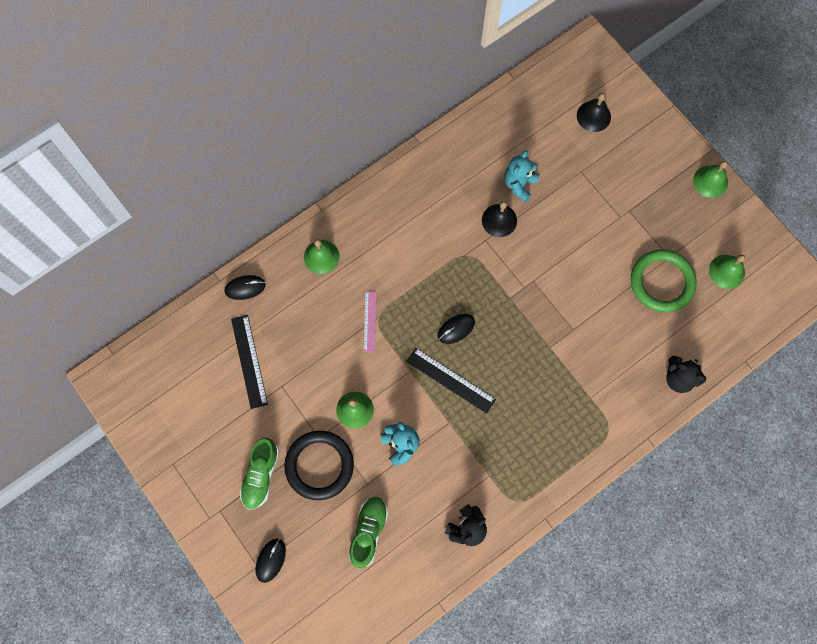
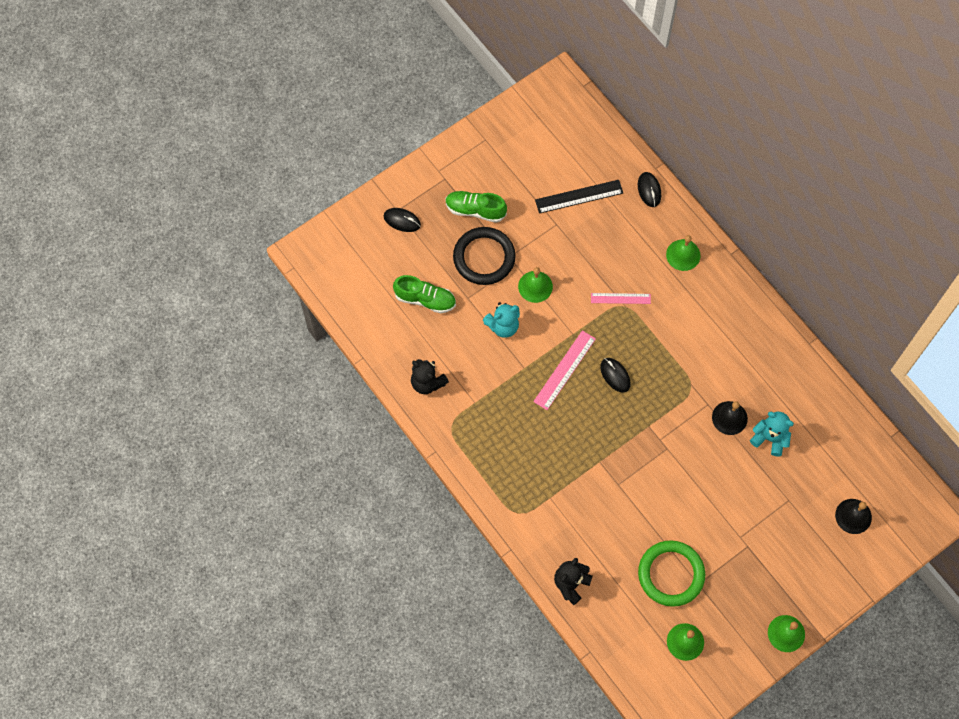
camera: 90 degrees right, 5 degrees down
(450, 380) = (564, 370): black ruler -> pink ruler

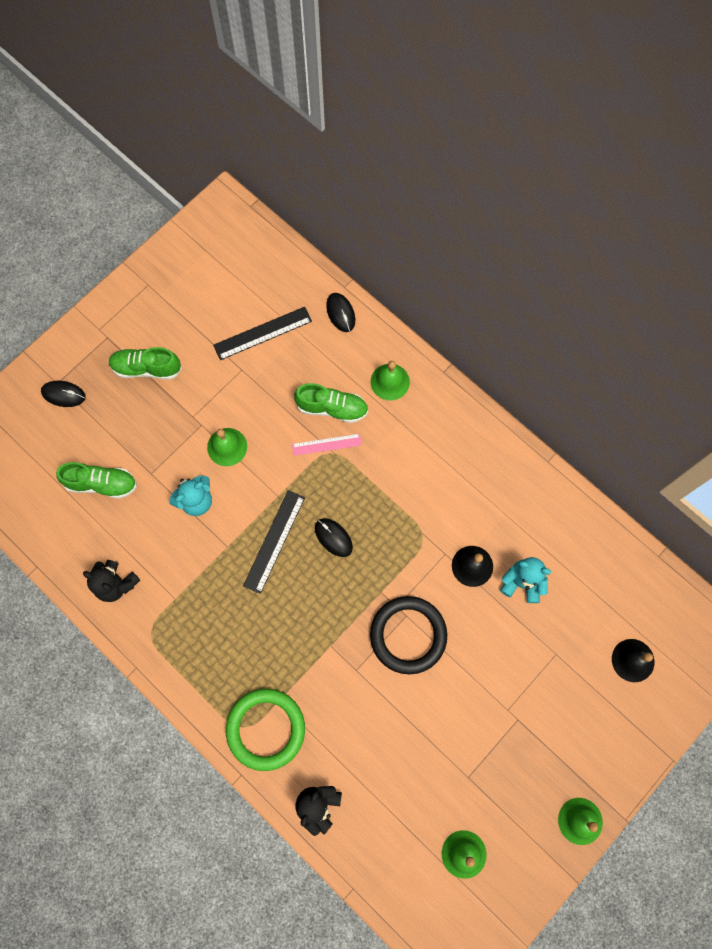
camera: 10 degrees left, 5 degrees up
(484, 257) = (163, 422): black ring -> black ring (408, 635)
(564, 370) = (274, 541): pink ruler -> black ruler
(629, 269) = (332, 408): none -> green shoe
(671, 574) = (434, 771): green ring -> green ring (266, 729)

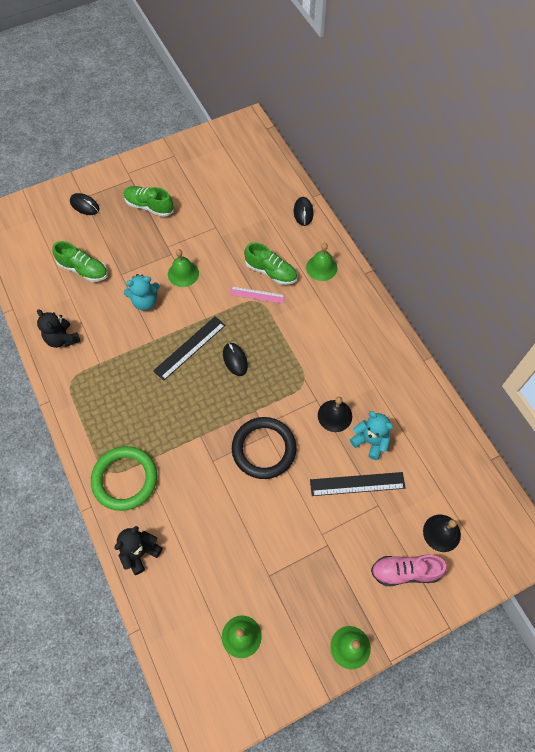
camera: 20 degrees right, 10 degrees down
(262, 333) = (241, 208): black ruler -> black ruler (357, 484)
(609, 718) = (405, 571): none -> pink shoe

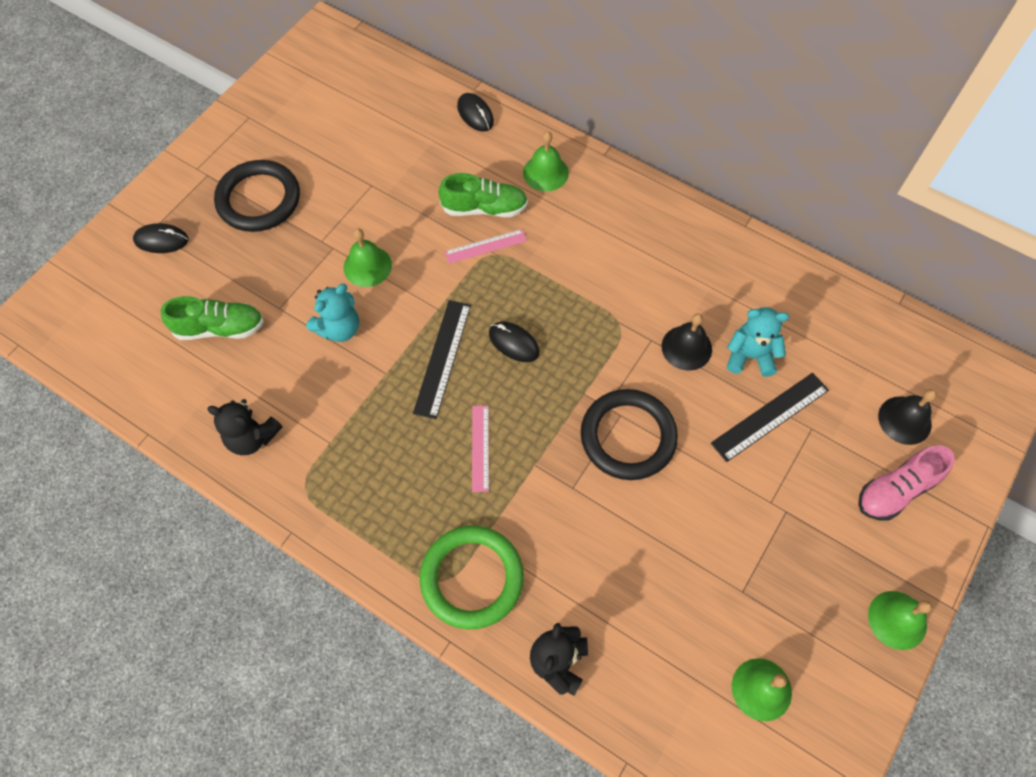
camera: 30 degrees left, 0 degrees up
(149, 206) = (259, 199): green shoe -> black ring
(177, 410) = (480, 448): none -> pink ruler

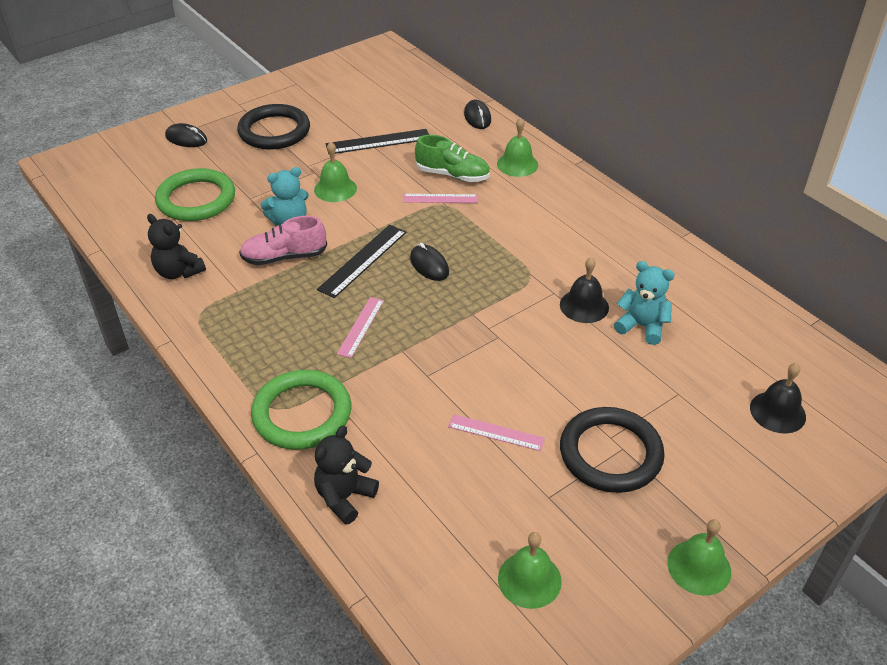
camera: 20 degrees right, 20 degrees down
(219, 328) = (196, 199): green shoe -> green ring
(628, 436) = (497, 353): black ring -> black ring (610, 453)
(666, 534) = (496, 432): none -> pink ruler
(770, 416) = (640, 374): black ruler -> black ruler (378, 142)
(896, 490) = (744, 463): pink shoe -> pink shoe (284, 257)

